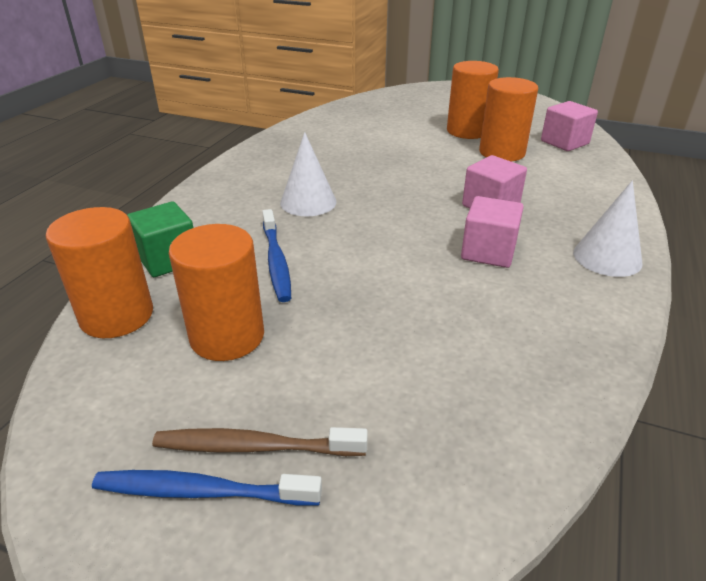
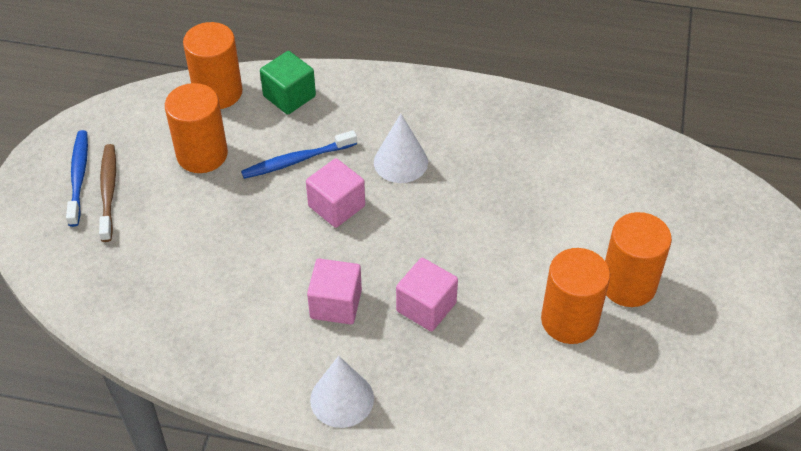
camera: 80 degrees right, 15 degrees up
(564, 142) = (626, 392): pink cube -> pink cube (336, 206)

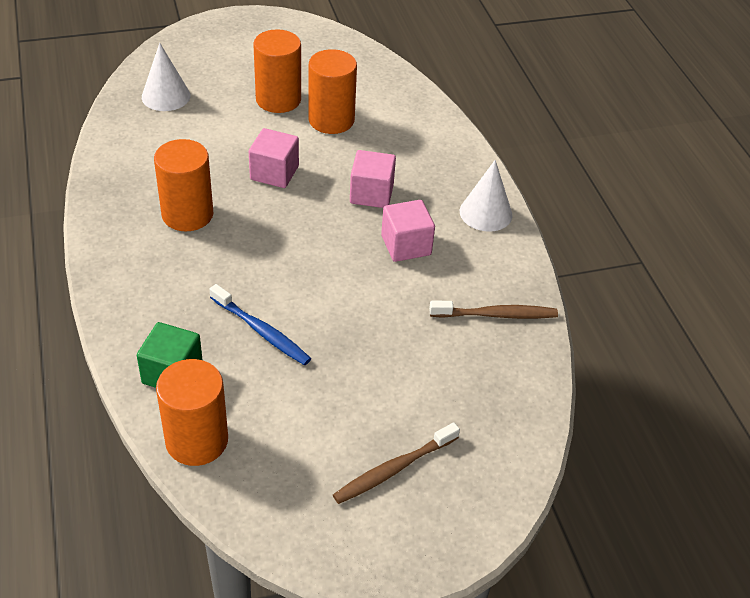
camera: 120 degrees left, 5 degrees down
(79, 177) = (391, 509): blue toothbrush -> none
(202, 154) = (297, 411): orange cylinder -> orange cylinder (187, 214)
(203, 335) = (496, 315): none -> brown toothbrush
(336, 206) = (302, 282): pink cube -> pink cube (274, 173)
(400, 162) = (222, 256): white cone -> white cone (166, 96)

